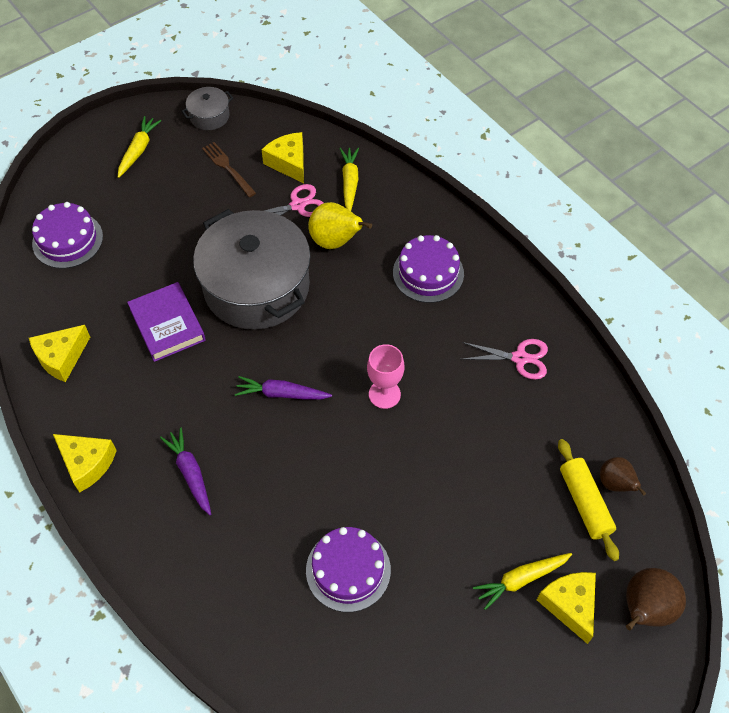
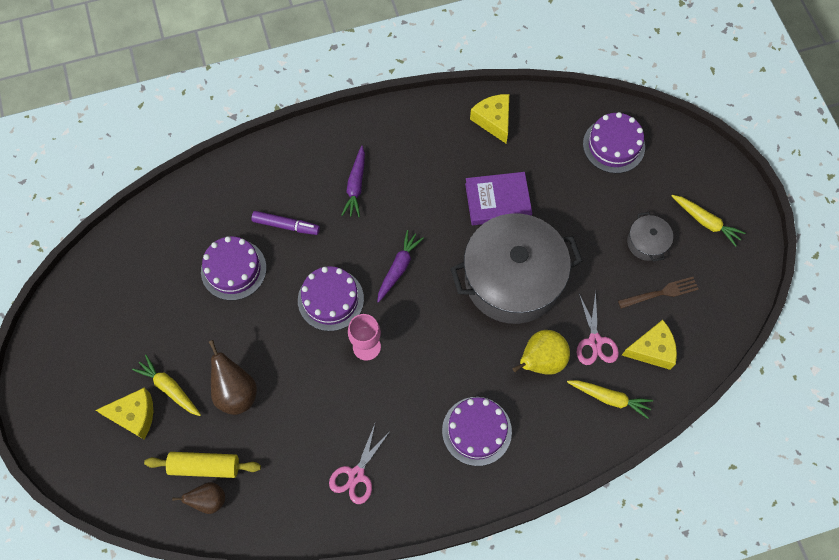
camera: 110 degrees right, 10 degrees up
(87, 463) = (392, 121): yellow cheese -> none
(190, 473) = (356, 186): purple carrot -> purple carrot turned 105 degrees clockwise
(209, 116) = (735, 294): grey pot -> grey pot (647, 242)
(269, 532) = (286, 225): none -> purple marker
(344, 448) = (330, 299): none -> purple cake
(521, 579) = (169, 388): yellow carrot -> yellow carrot turned 45 degrees counterclockwise
(644, 609) = (104, 470): brown pear -> brown pear (236, 392)

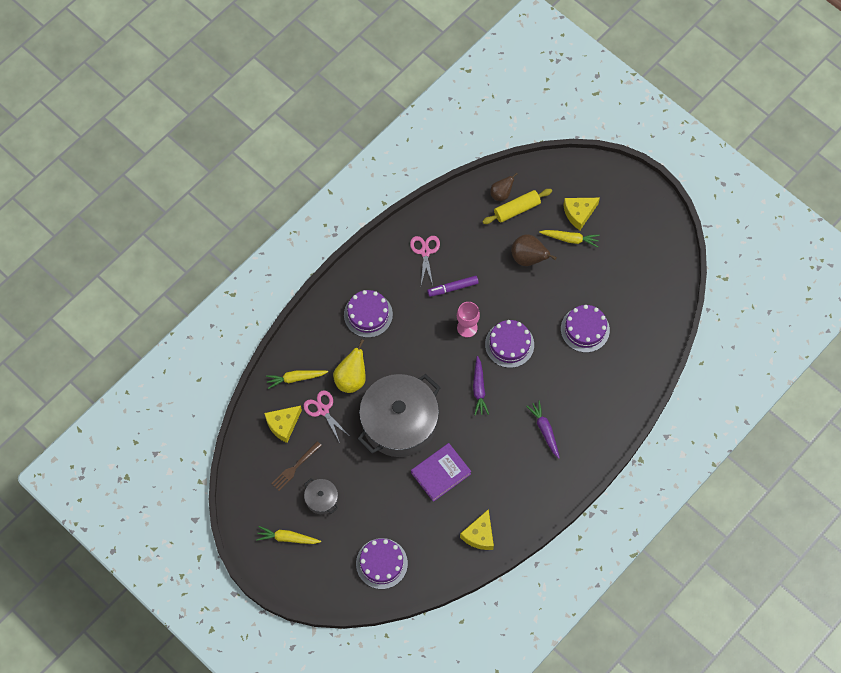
camera: 150 degrees right, 0 degrees up
(286, 225) = (572, 376): purple marker -> purple marker (453, 288)
(493, 120) = (479, 535): yellow cheese -> yellow cheese turned 75 degrees clockwise

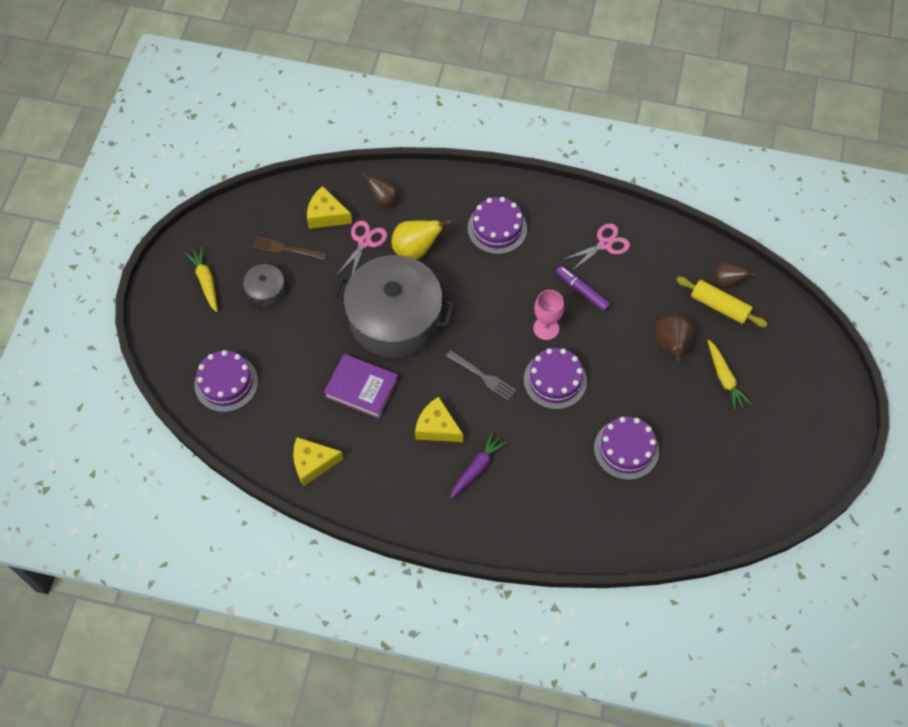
camera: 60 degrees right, 5 degrees down
(296, 378) = (383, 200): yellow carrot -> brown pear
(479, 389) = (483, 376): purple carrot -> grey fork
(579, 213) = (762, 371): yellow cheese -> yellow cheese (437, 427)

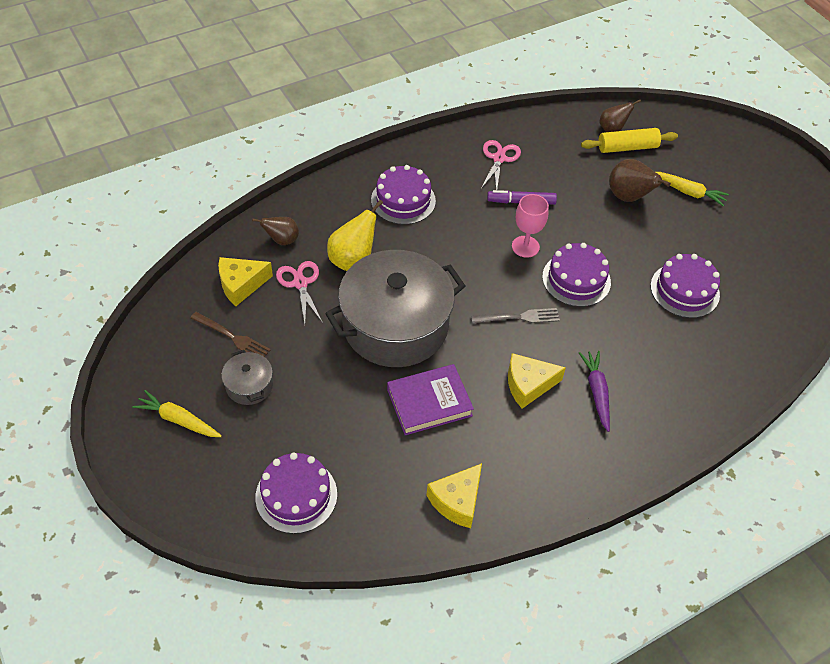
camera: 45 degrees left, 10 degrees down
(286, 249) = (232, 337): brown fork -> brown fork turned 120 degrees counterclockwise

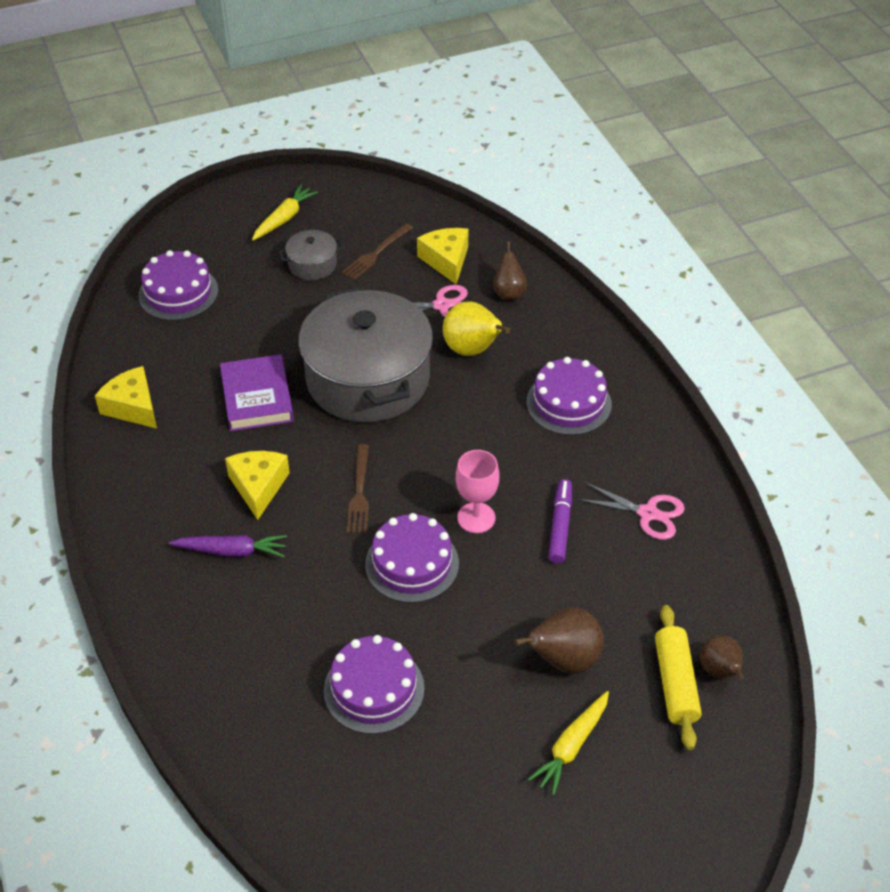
camera: 100 degrees right, 5 degrees down
(518, 317) = (359, 493): grey fork -> brown fork

